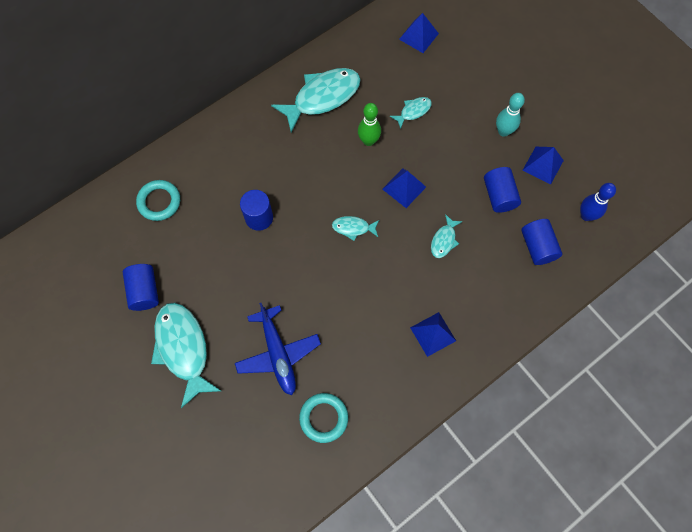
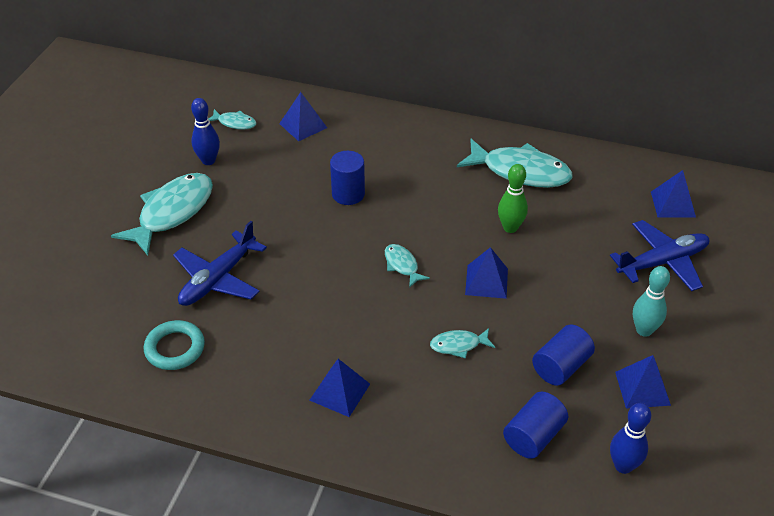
camera: 55 degrees right, 25 degrees down
(144, 291) = (208, 161): blue cylinder -> blue bowling pin
(159, 202) = (303, 125): turquoise ring -> blue pyramid
(413, 111) = (582, 244): turquoise fish -> turquoise fish (235, 123)
(460, 80) = (662, 262): none -> blue plane

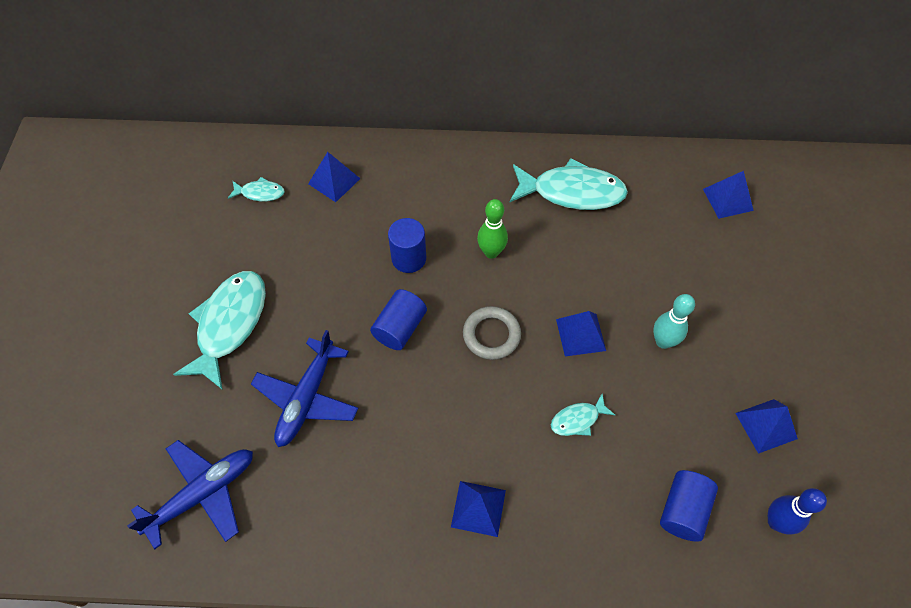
camera: 15 degrees left, 15 degrees up
(175, 348) = (289, 499): turquoise ring -> none
(208, 161) = (247, 248): blue bowling pin -> none
(402, 265) = (491, 335): turquoise fish -> grey ring
(510, 228) = (583, 263): green bowling pin -> green bowling pin (491, 252)
(561, 366) = (683, 420): blue cylinder -> blue cylinder (400, 328)
(644, 330) = (746, 356): turquoise bowling pin -> turquoise bowling pin (663, 341)
(662, 262) = (739, 271): blue plane -> blue plane (203, 494)

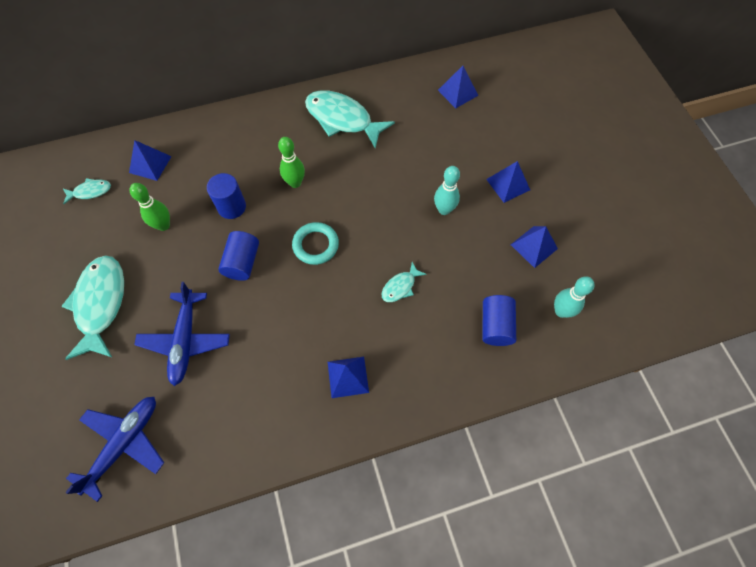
camera: 20 degrees left, 5 degrees up
(326, 256) = (163, 225): none -> green bowling pin
(491, 335) = (316, 245): grey ring -> turquoise ring
(572, 192) = (342, 119): turquoise fish -> turquoise fish turned 135 degrees counterclockwise
(580, 334) = (382, 223): blue pyramid -> blue pyramid (508, 184)
(776, 522) = (561, 311): blue bowling pin -> turquoise bowling pin

